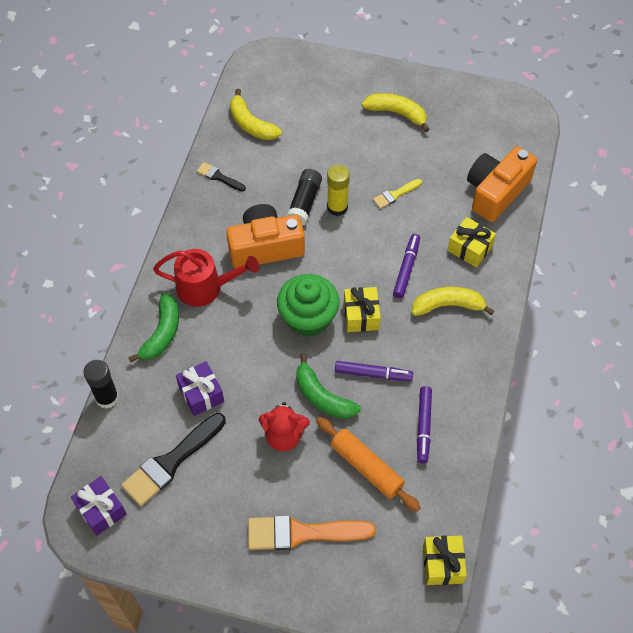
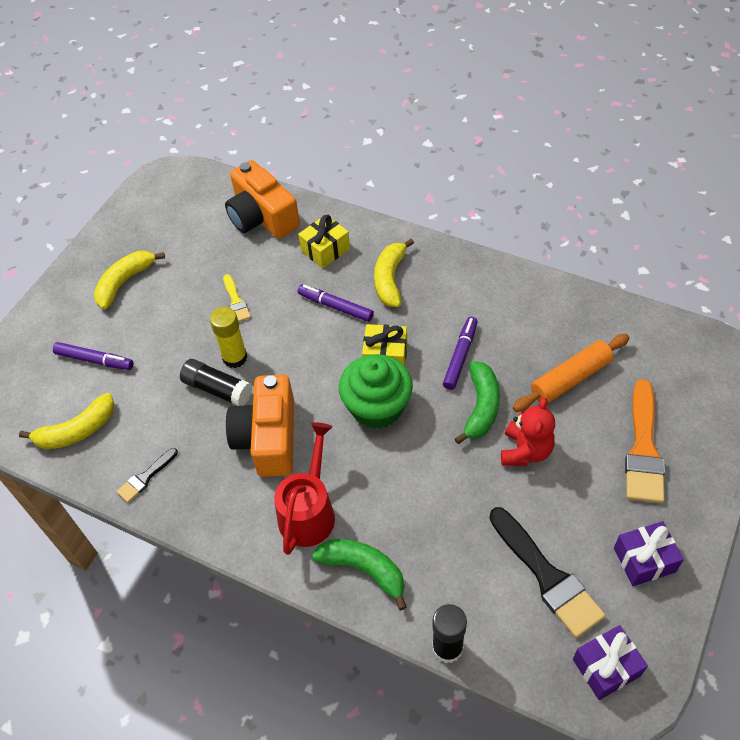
camera: 75 degrees left, 5 degrees down
(201, 394) = (459, 532): purple gift -> purple gift (644, 560)
(322, 397) = (481, 407): green banana -> green banana turned 45 degrees counterclockwise
(423, 426) = (528, 323): purple marker -> purple marker (95, 360)
(442, 564) = (679, 332): yellow gift -> none

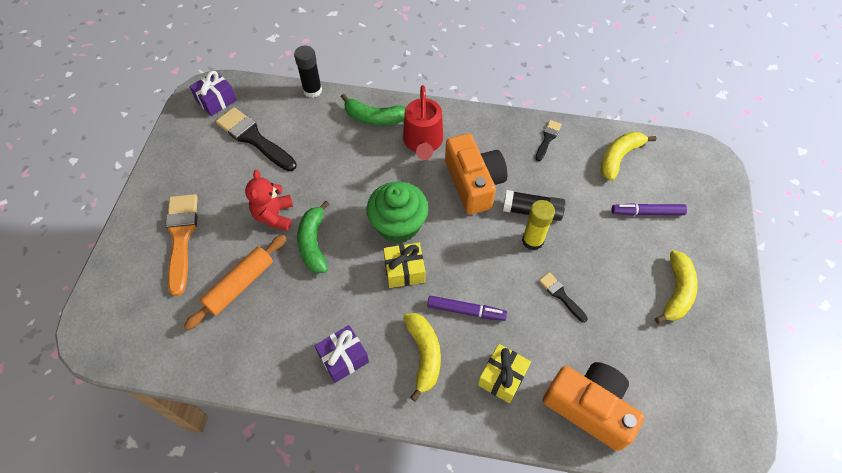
camera: 160 degrees right, 5 degrees up
(236, 301) = (561, 295): yellow brush -> black brush
(460, 356) = (338, 285): purple marker -> none
(644, 560) = (188, 161): purple gift -> purple gift (343, 358)

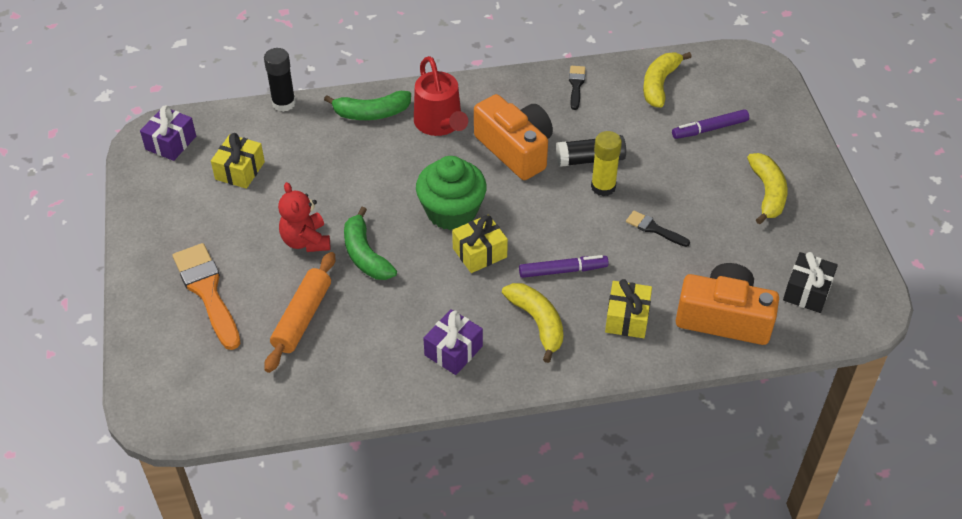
camera: 20 degrees left, 10 degrees down
(254, 138) = (240, 170): black brush -> yellow gift
(677, 406) = (807, 291): none -> black gift

